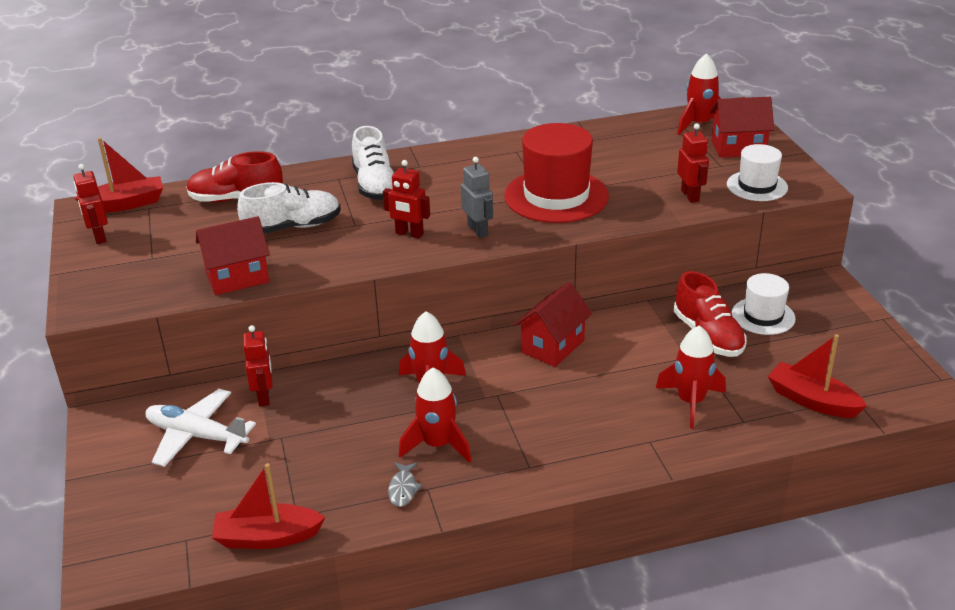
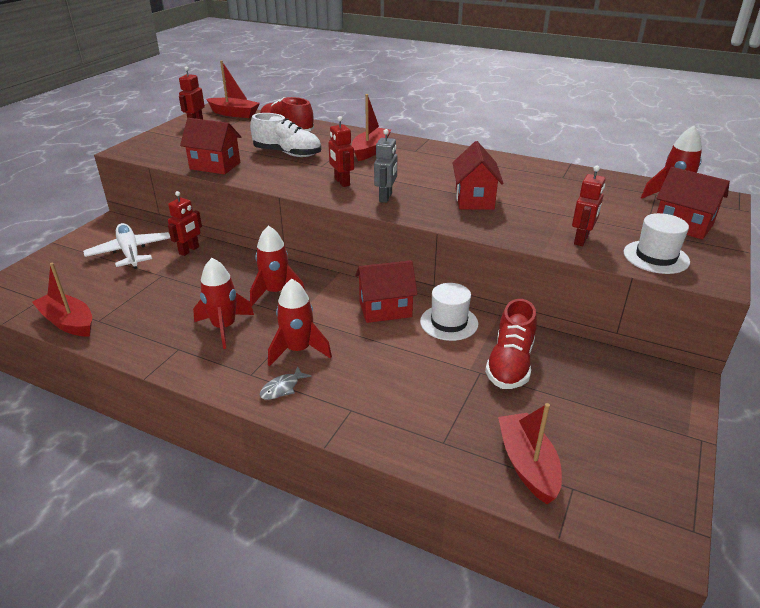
camera: 40 degrees right, 0 degrees up
(375, 185) = (370, 150): white shoe -> red boat
(403, 489) = (166, 340): grey fish -> grey fish (282, 388)
(556, 196) = (474, 199): red hat -> red house
(690, 402) = (423, 402): red rocket -> red rocket (298, 350)
(763, 316) = (580, 375): white hat -> white hat (449, 322)

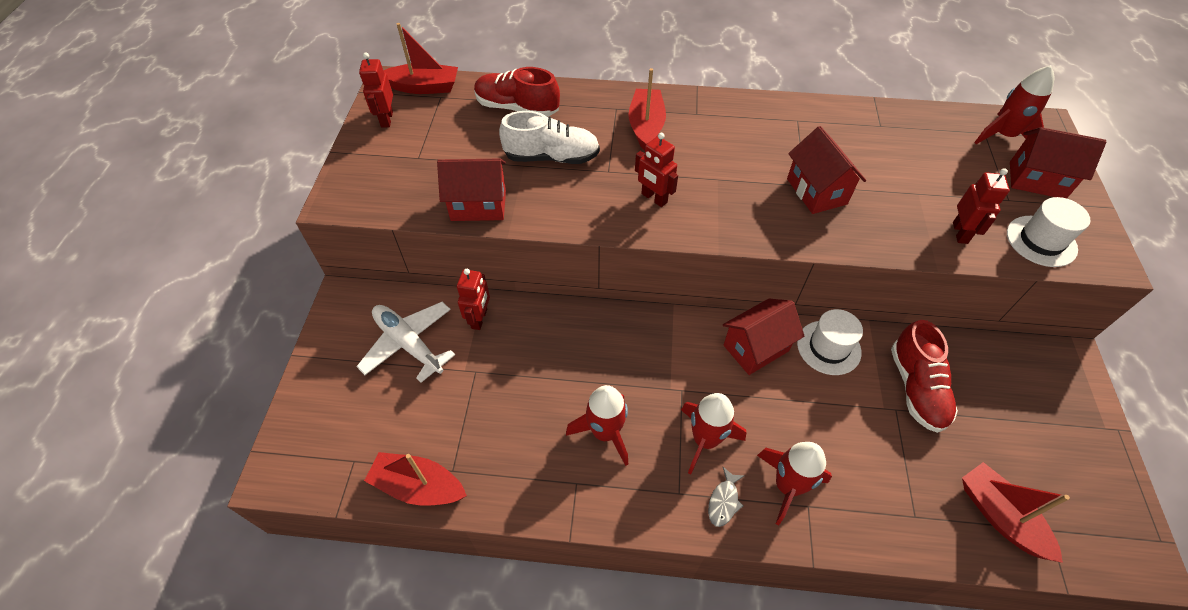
camera: 20 degrees left, 20 degrees up
(276, 292) = (625, 358): red rocket -> red rocket (787, 486)
(386, 197) = (721, 214): grey robot -> none

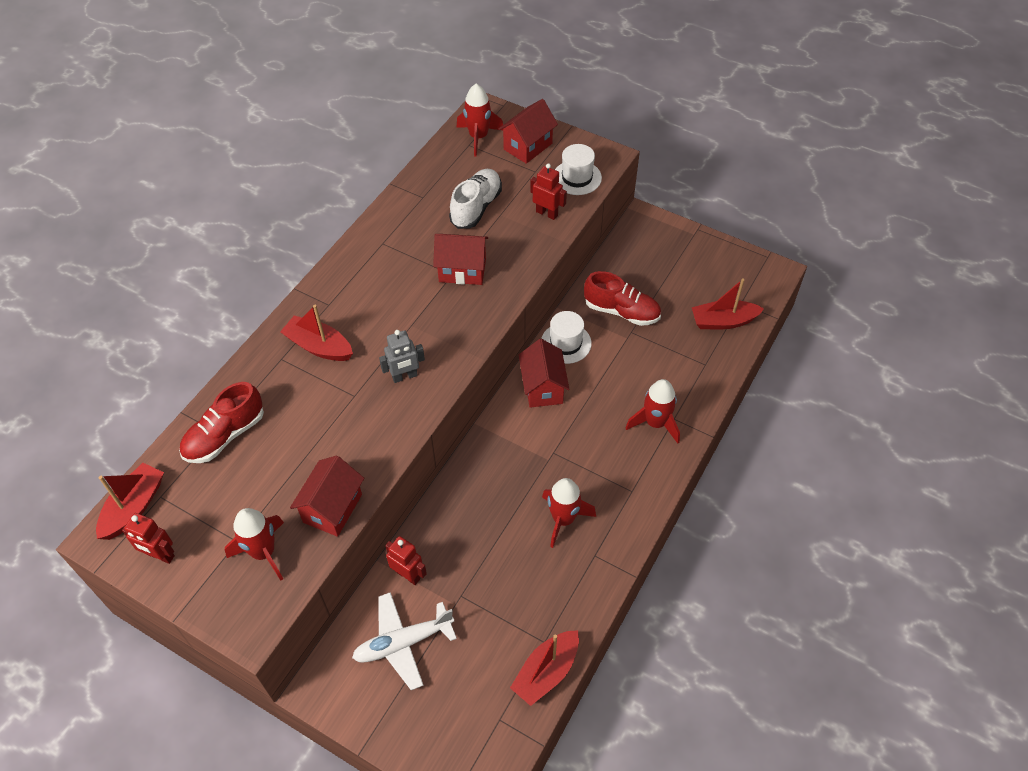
camera: 65 degrees left, 0 degrees up
(551, 157) = (309, 431): white shoe -> white shoe (476, 207)
(654, 198) = (405, 376): red robot -> grey robot
(705, 440) = (600, 456): red rocket -> red rocket (263, 552)
(724, 501) = (649, 466): grey fish -> none

